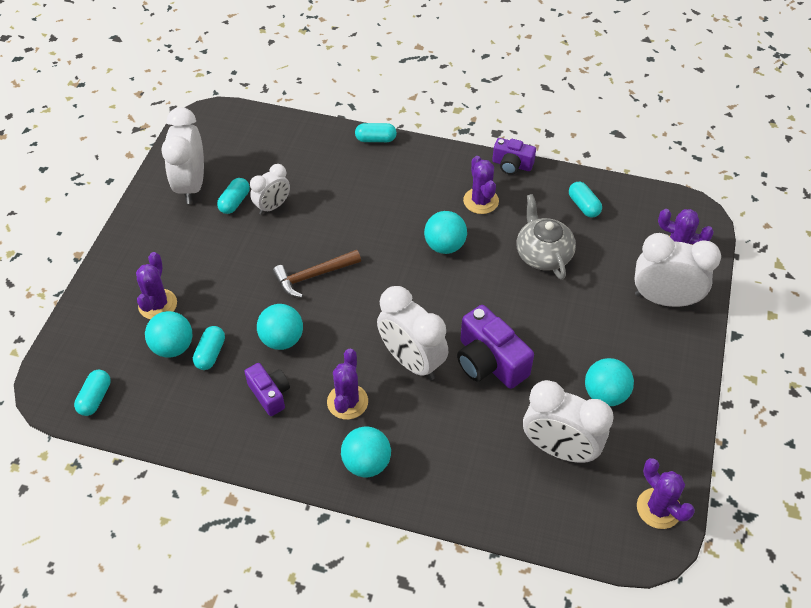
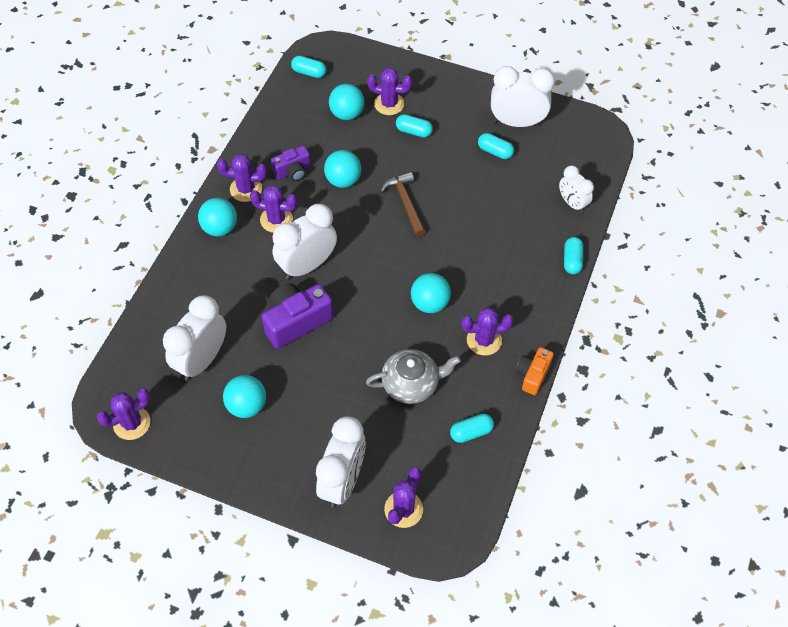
camera: 95 degrees right, 5 degrees up
(210, 353) = (337, 136): turquoise capsule -> turquoise capsule (414, 131)
(273, 206) = (488, 178): white clock -> white clock (572, 203)
(301, 443) = (246, 189): none -> purple cactus
(512, 165) = (532, 375): purple camera -> orange camera

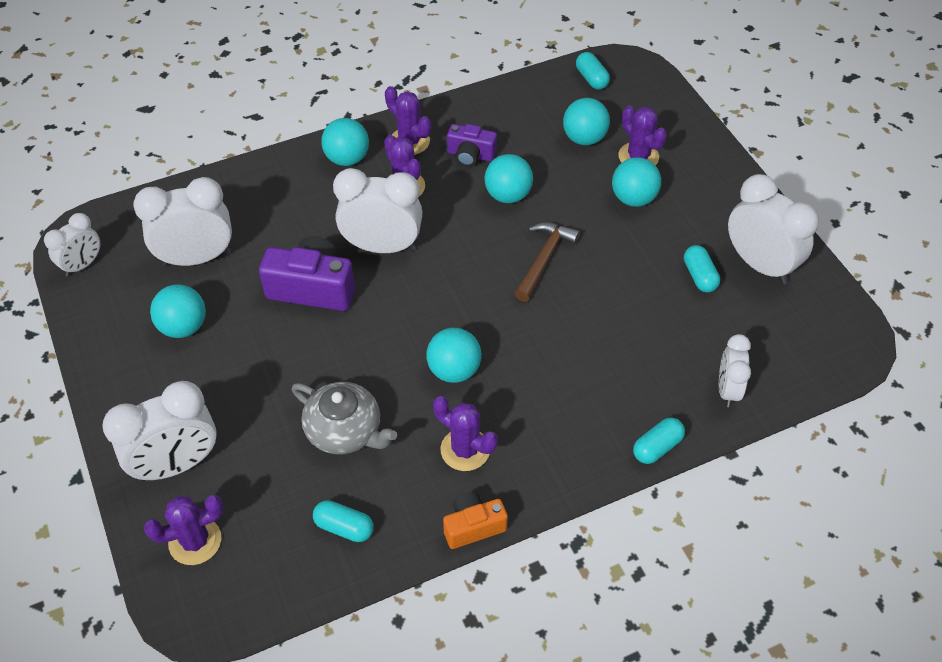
camera: 45 degrees right, 5 degrees down
(132, 423) = (82, 265): purple cactus -> white clock
(414, 131) = (633, 198): turquoise capsule -> turquoise ball

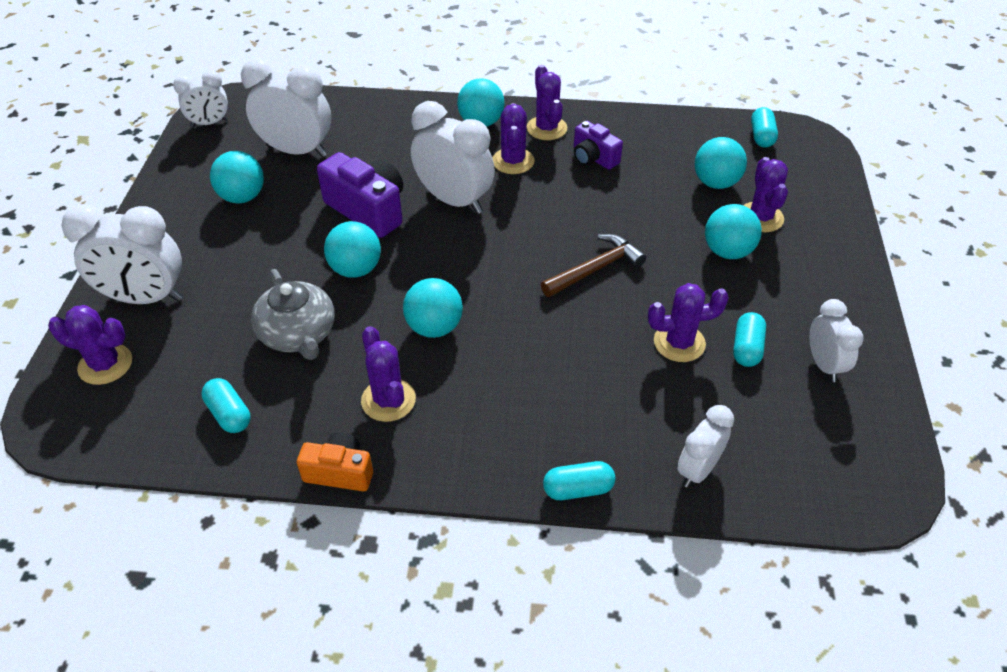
camera: 30 degrees right, 5 degrees down
(508, 195) = (603, 203): turquoise ball -> turquoise ball (356, 269)
(649, 294) = (679, 343): none -> purple cactus
(759, 264) = (824, 365): white clock -> white clock, size x0.59

